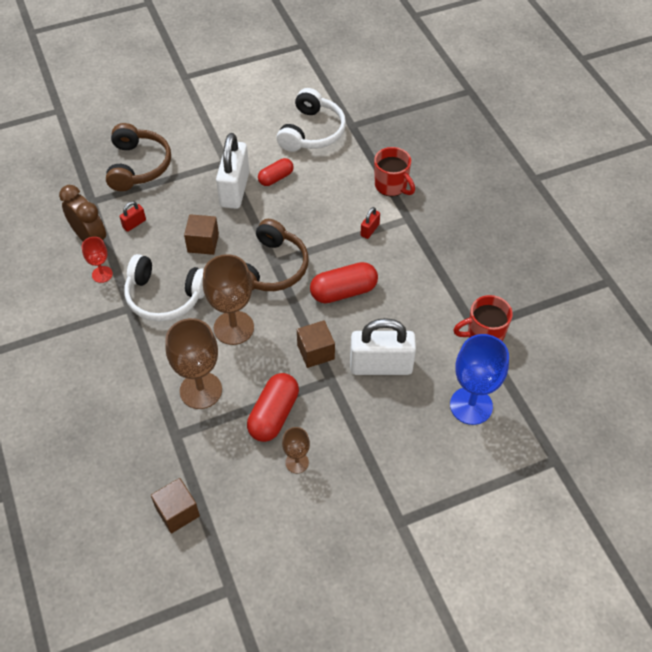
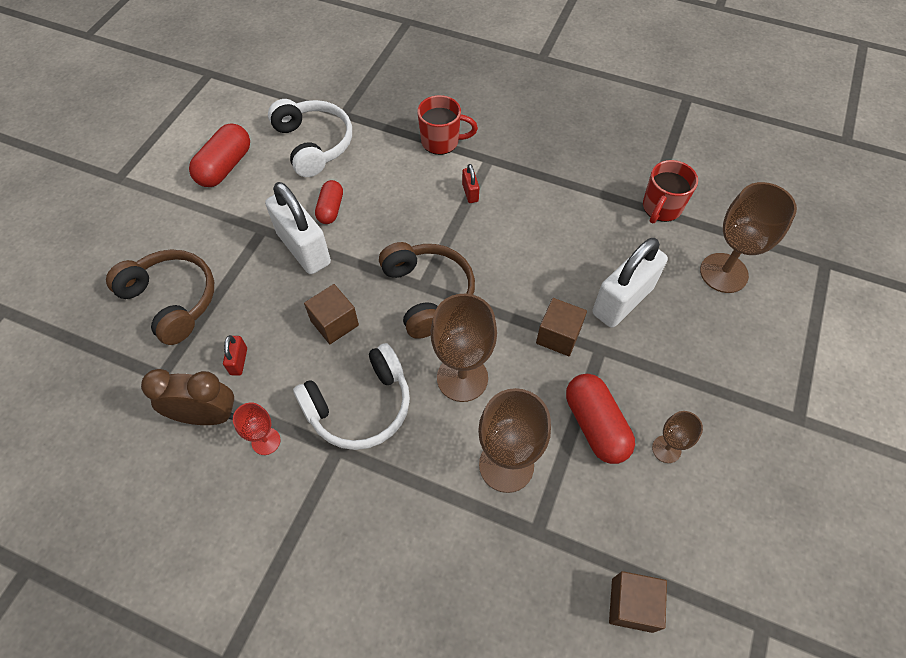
camera: 45 degrees left, 5 degrees up
(343, 291) = (515, 263): red capsule -> red capsule (225, 167)
(471, 405) = (723, 273): blue goblet -> brown goblet

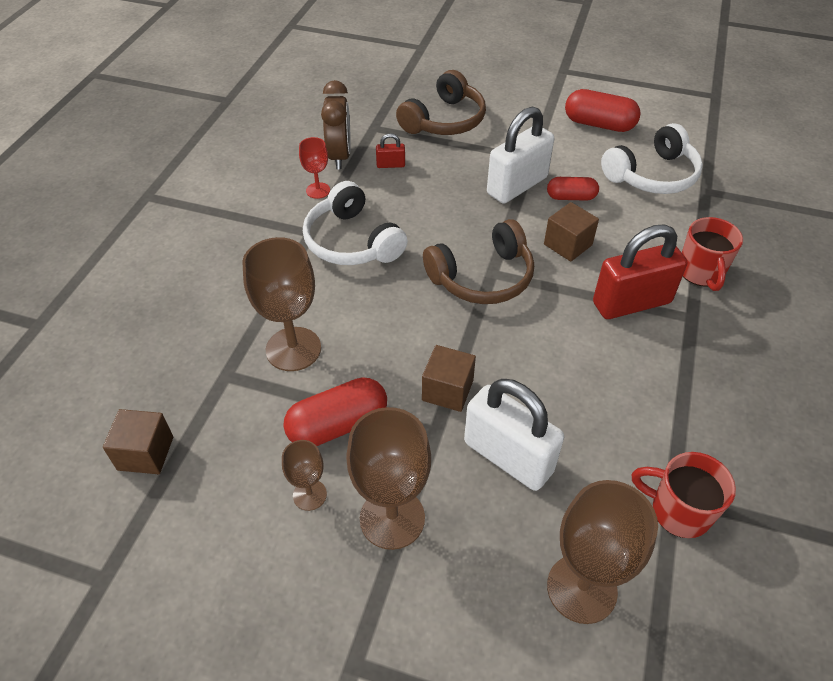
camera: 85 degrees right, 10 degrees down
(334, 323) = (437, 215): brown cube -> brown cube (568, 244)
(462, 378) = (387, 310): brown goblet -> brown goblet (392, 518)
(470, 192) = (631, 303): red padlock -> red padlock, size x2.31

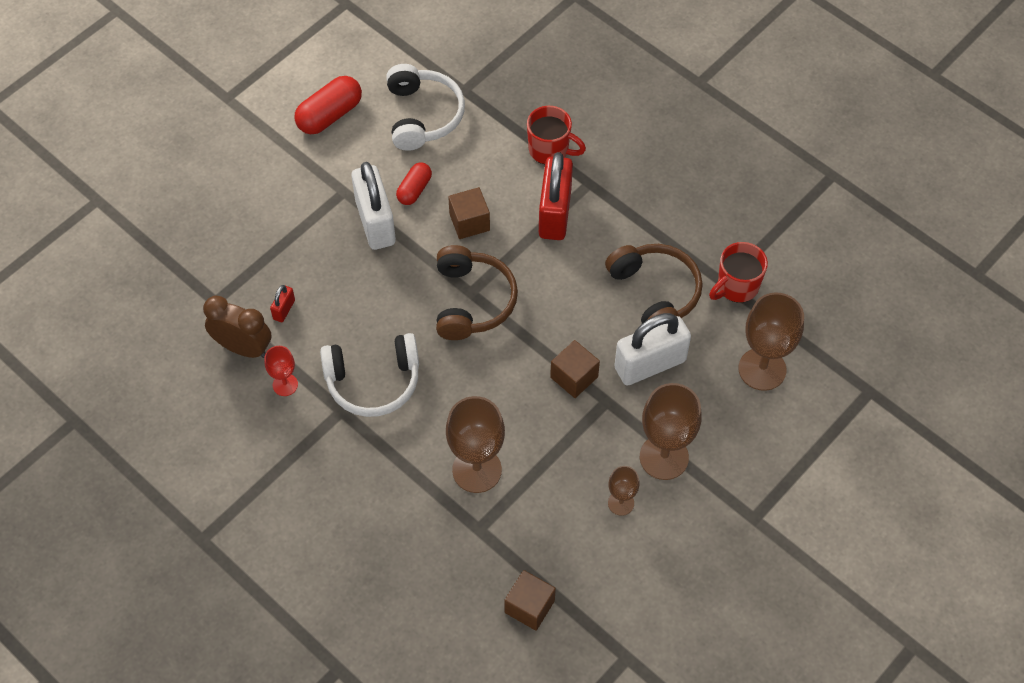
camera: 65 degrees left, 10 degrees up
(338, 425) = (569, 463): red capsule -> none
(444, 120) = (243, 236): brown headphones -> brown headphones (655, 292)

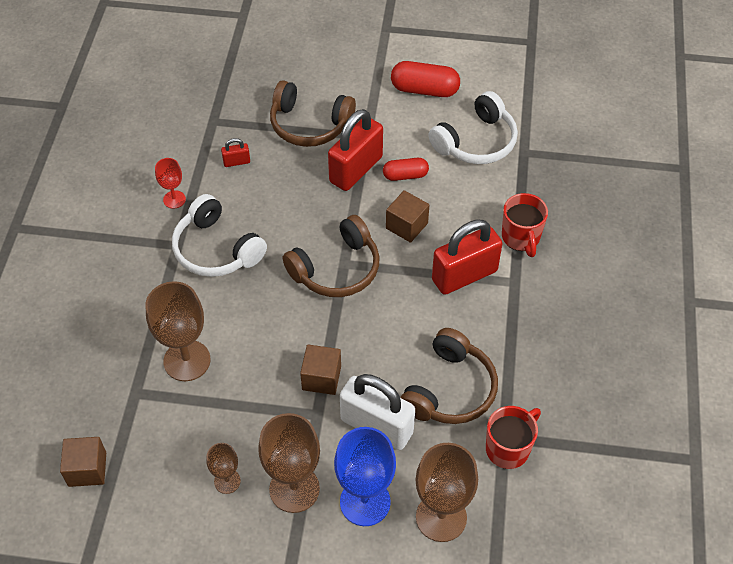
camera: 55 degrees right, 5 degrees down
(243, 348) = (187, 158): brown clock -> none
(290, 226) = (309, 124): none -> brown headphones
(375, 222) = (356, 169): white padlock -> red padlock
(712, 413) = (365, 502): none -> blue goblet
(736, 286) = (508, 448): red mug -> red mug turned 120 degrees clockwise

